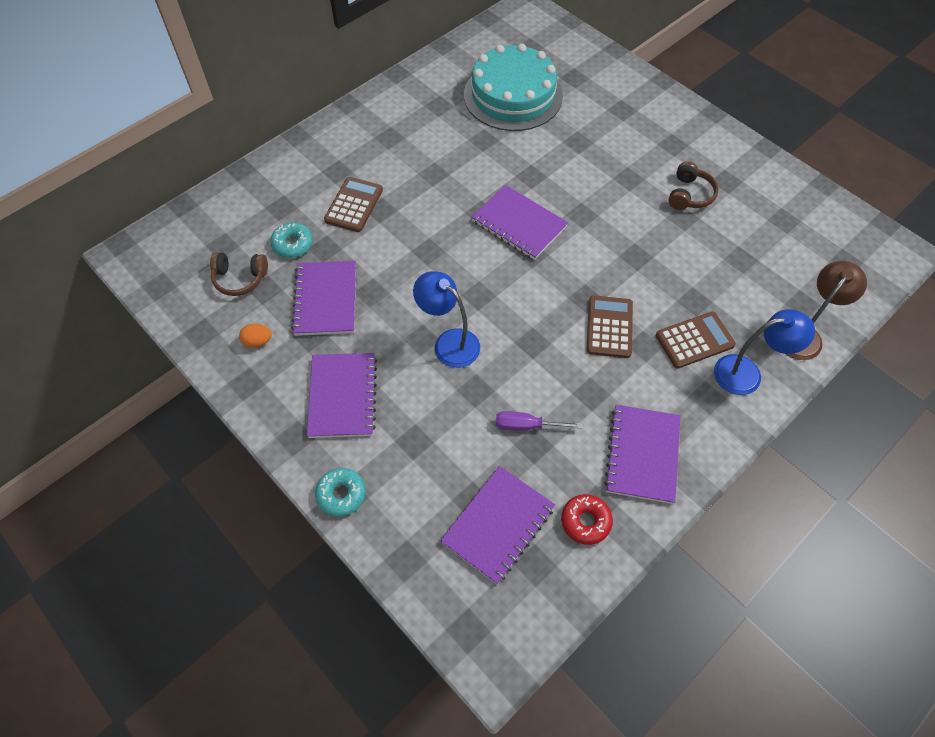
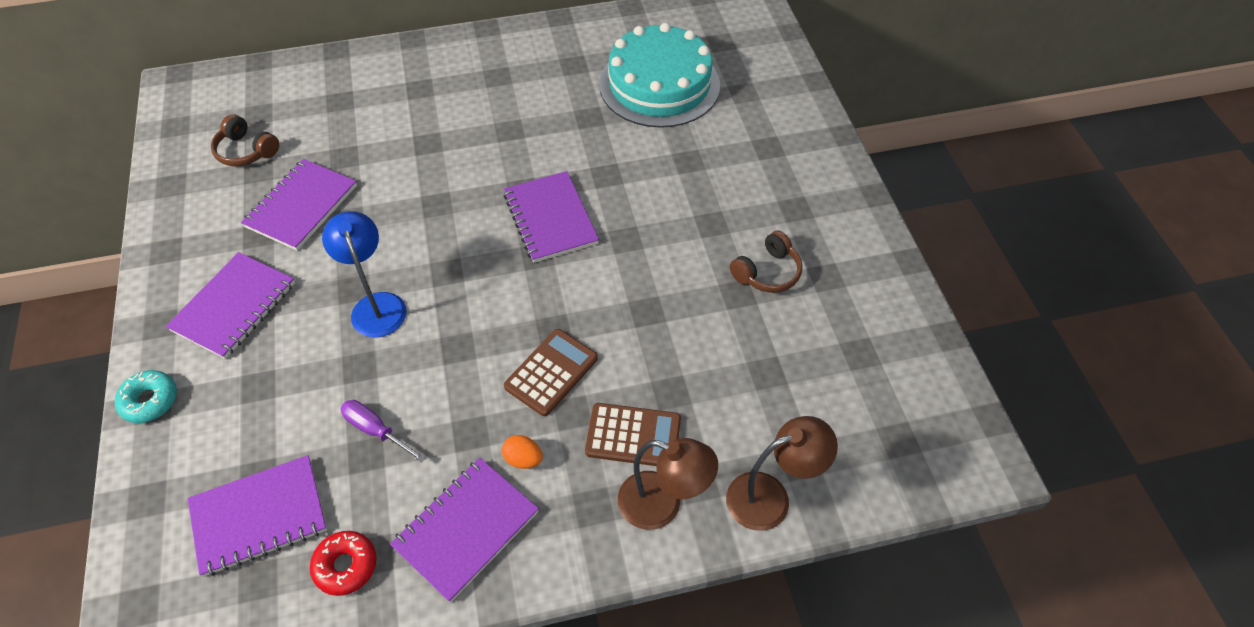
camera: 30 degrees right, 5 degrees down
(258, 341) = (209, 217): orange egg -> orange egg (523, 459)
(292, 244) = (319, 140): turquoise donut -> none
(354, 205) = (406, 128): brown calculator -> none
(747, 373) = (662, 505): blue lamp -> brown lamp

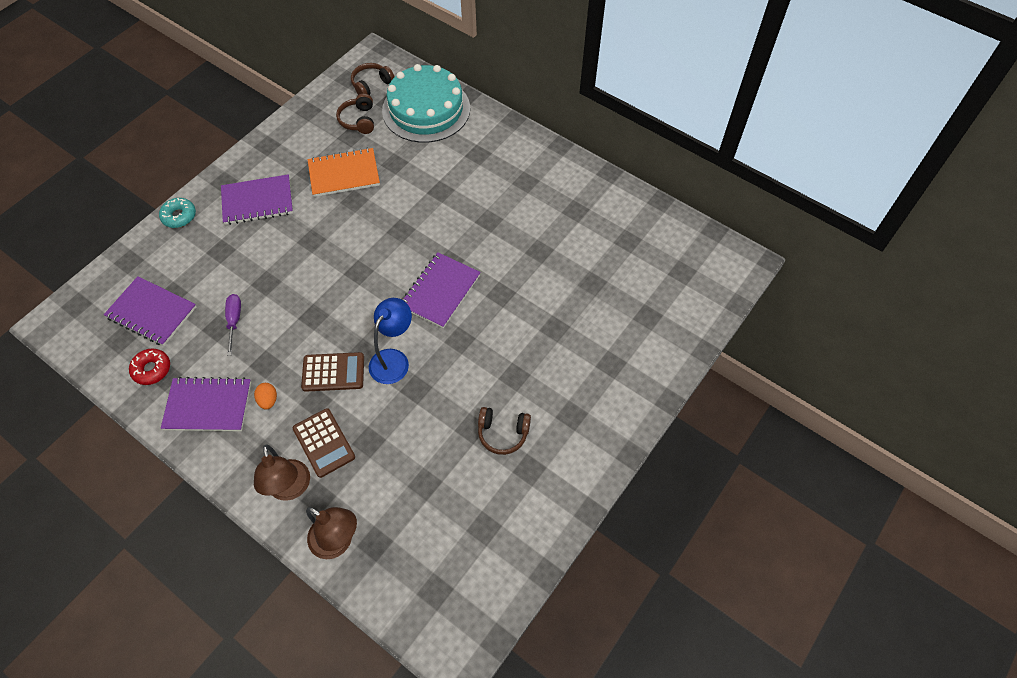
camera: 50 degrees right, 5 degrees up
(214, 112) = (371, 85): none -> brown headphones
(301, 206) = (344, 174): purple notebook -> orange notebook
(376, 305) = (309, 259): blue lamp -> blue lamp (393, 359)
(659, 84) = (605, 266): turquoise cake -> turquoise cake (426, 109)

